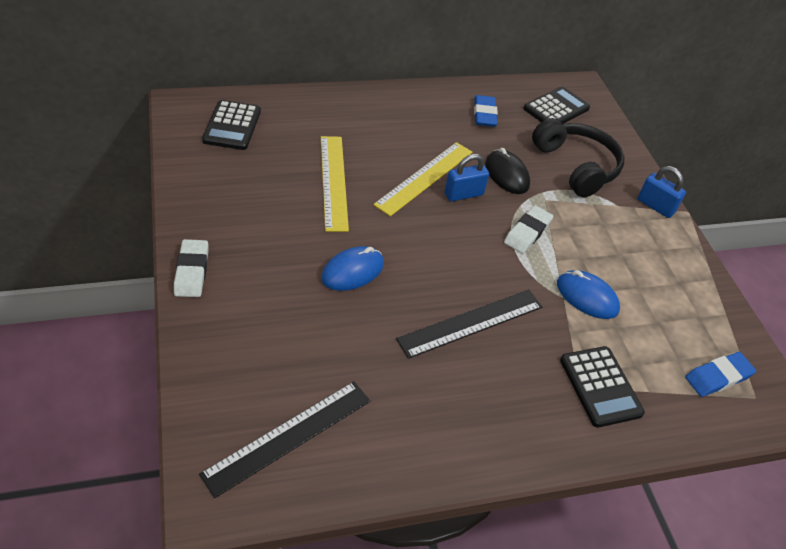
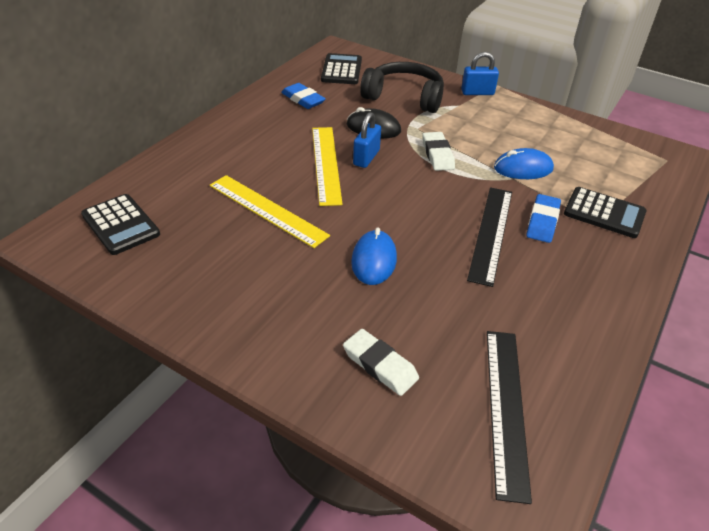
camera: 40 degrees left, 5 degrees down
(192, 271) = (256, 358): white eraser -> white eraser (380, 365)
(718, 377) = (639, 163): blue eraser -> blue eraser (542, 221)

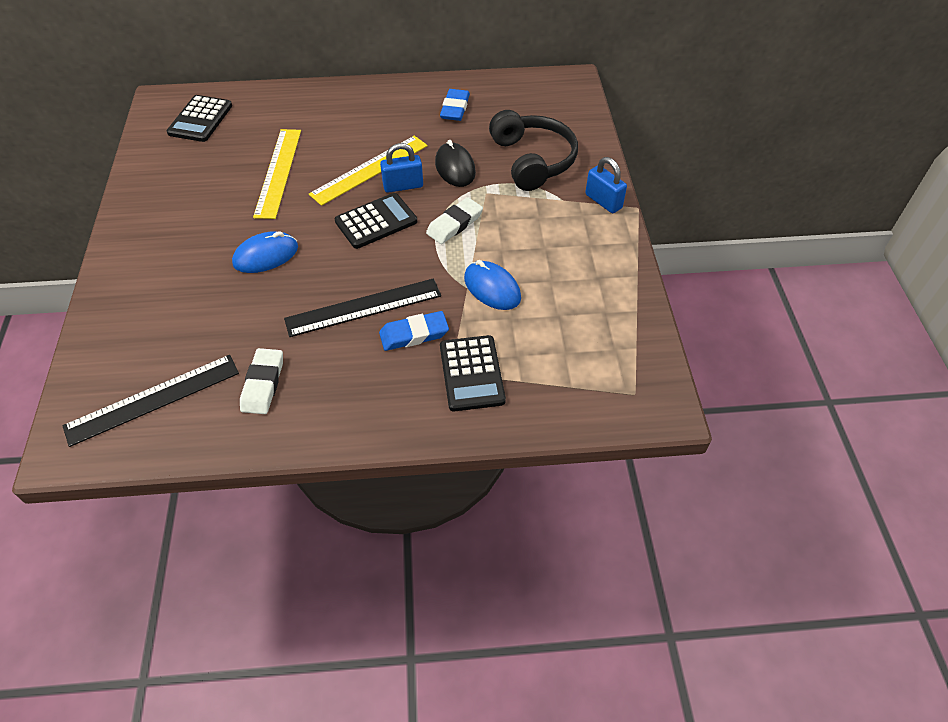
camera: 55 degrees right, 10 degrees up
(341, 70) = (534, 103): black calculator -> black calculator (376, 221)
(380, 365) = (152, 312): white eraser -> white eraser (263, 384)

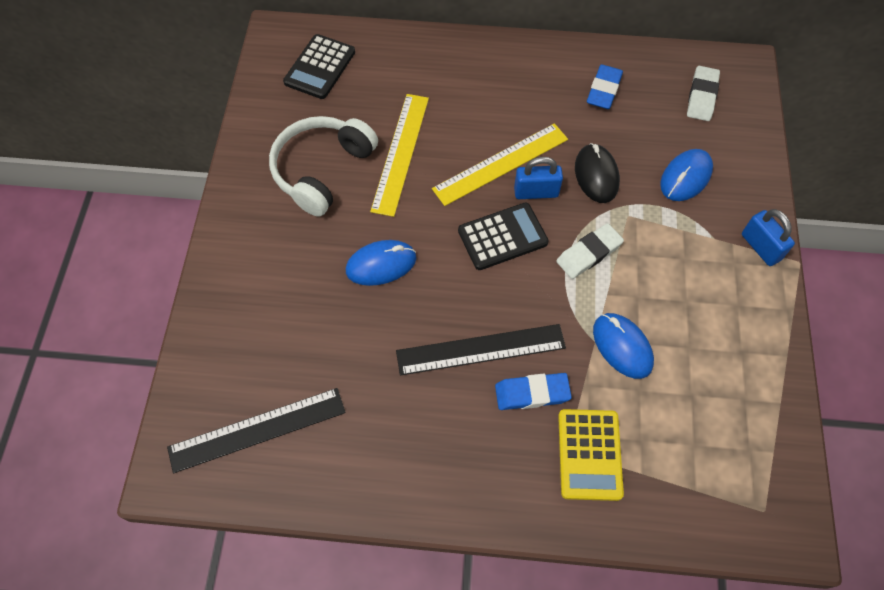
camera: 10 degrees right, 10 degrees up
(206, 193) = (322, 170): none -> white headphones
(263, 384) = (369, 430): white eraser -> white eraser (701, 96)
(471, 373) = (589, 454): black calculator -> yellow calculator
(532, 160) = (685, 177): black headphones -> blue mouse

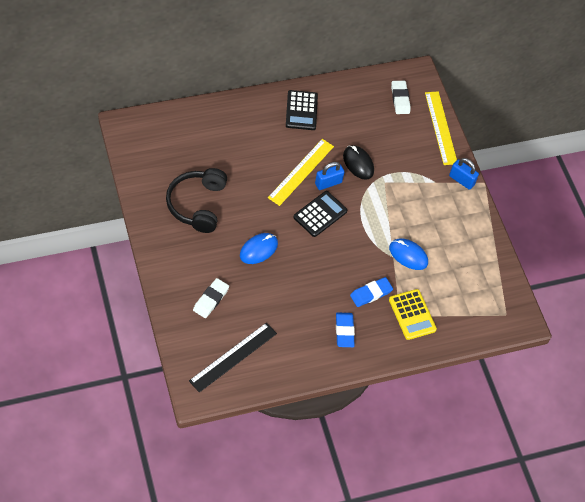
camera: 30 degrees left, 5 degrees down
(319, 67) = (163, 140): black calculator -> black calculator (301, 110)
(322, 170) = (197, 204): white headphones -> black headphones
(401, 153) = (239, 181): yellow ruler -> yellow ruler (441, 128)
(480, 349) = (334, 279): black ruler -> none
(589, 253) = (371, 210): white eraser -> white eraser (211, 299)
(604, 90) = (342, 110): blue eraser -> blue eraser (344, 331)
(685, 177) = (408, 151): blue mouse -> none

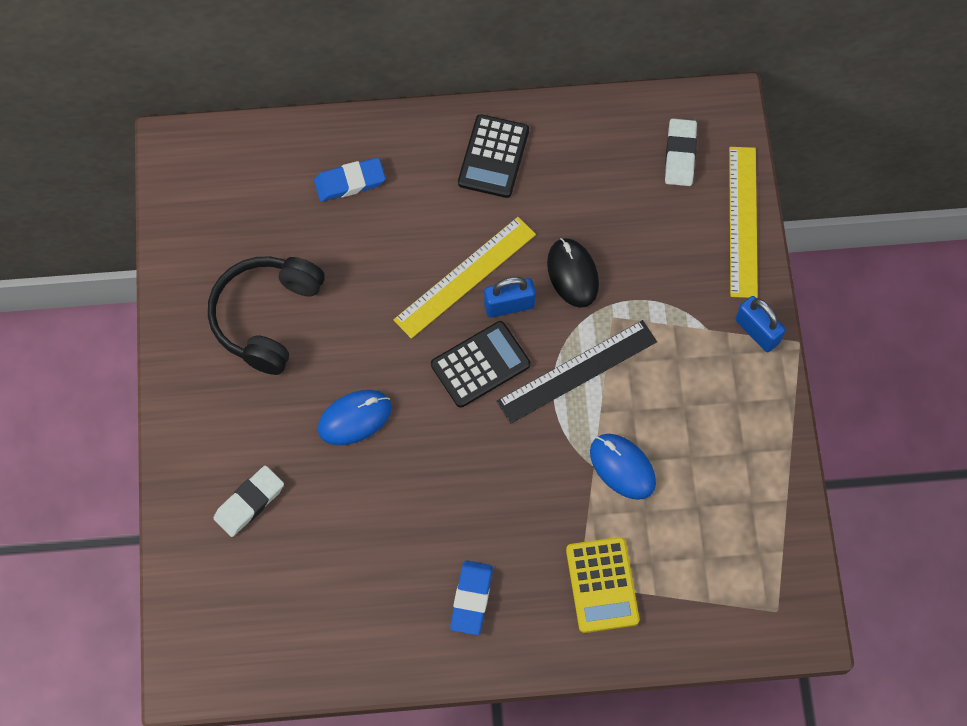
camera: 20 degrees right, 10 degrees up
(233, 357) = (263, 618): black ruler -> black ruler (577, 371)
(371, 293) = (536, 532): blue eraser -> blue eraser (350, 182)

